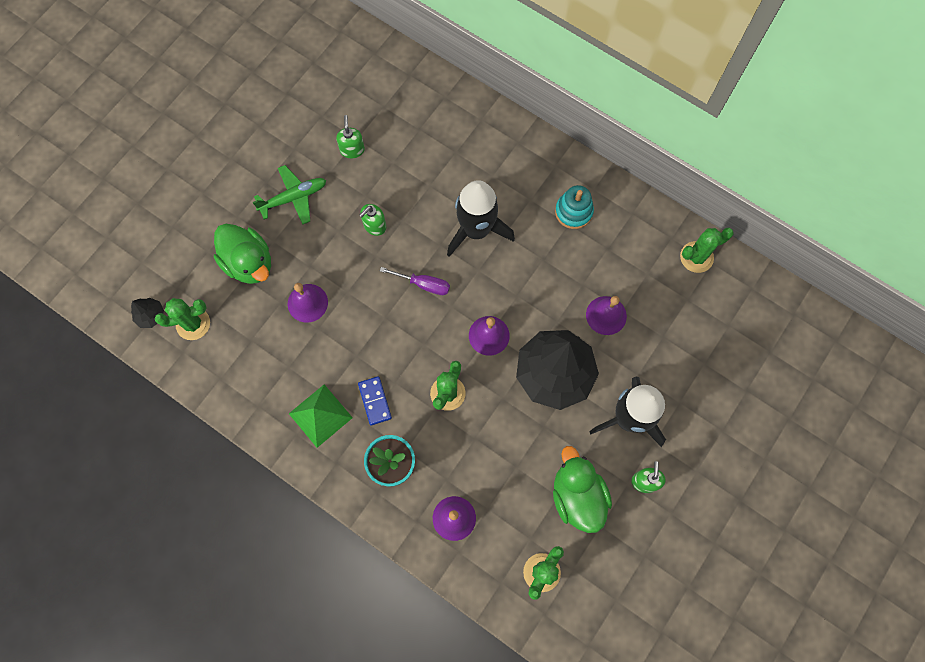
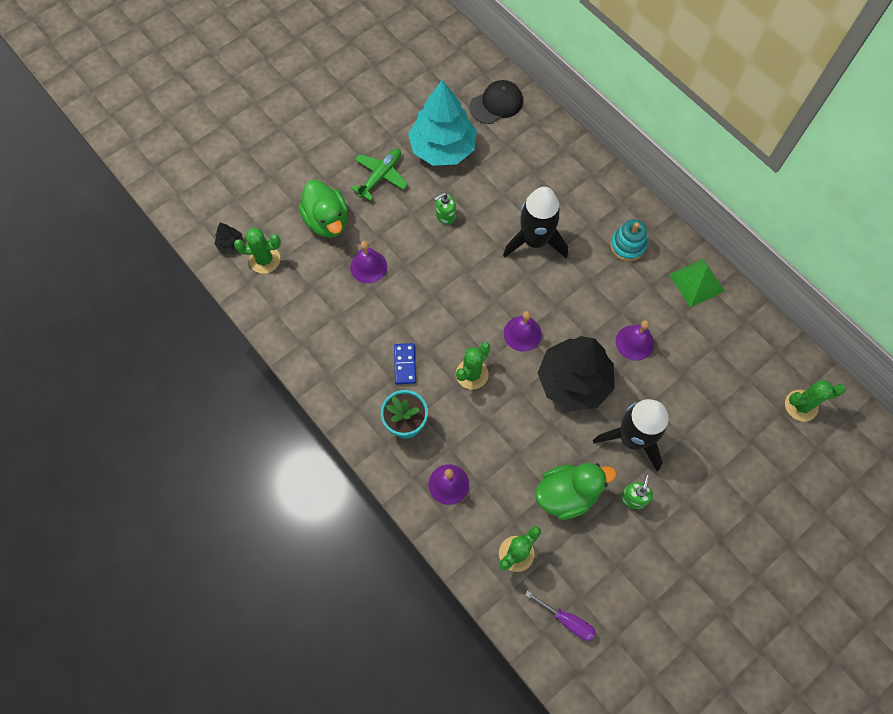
camera: 15 degrees right, 5 degrees down
(293, 198) = (380, 176): green plane -> green plane turned 45 degrees counterclockwise
(320, 415) = (353, 364): green pyramid -> green pyramid (696, 282)
(352, 149) = (442, 148): green soap dispenser -> turquoise tree
(397, 86) = (496, 104): none -> black cap
(423, 284) = (475, 275): purple screwdriver -> purple screwdriver (566, 620)
(577, 496) = (567, 494): green duck -> green duck turned 75 degrees clockwise
(696, 257) = (732, 312): green cactus -> green cactus (801, 405)

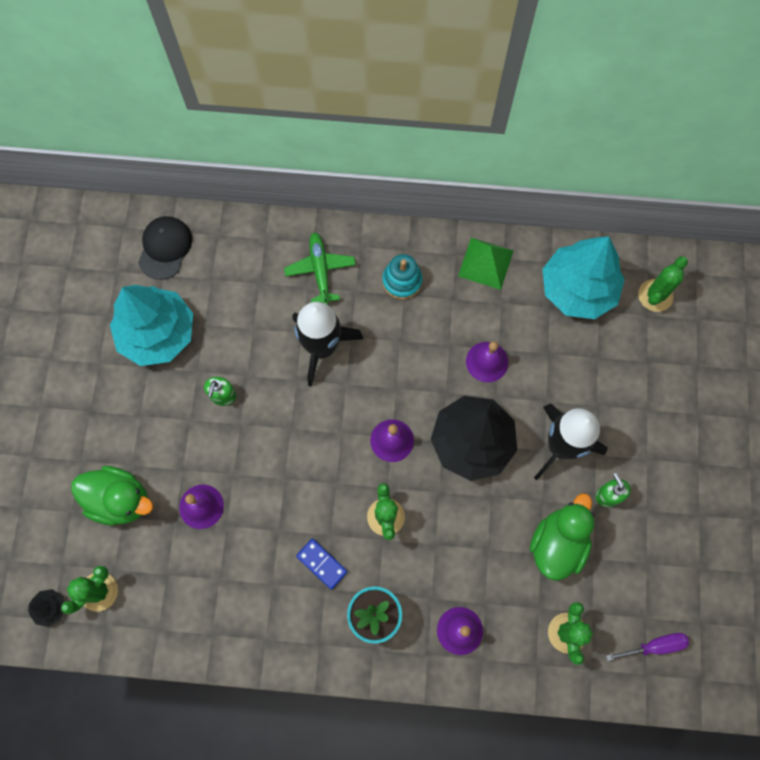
camera: 45 degrees left, 5 degrees up
(380, 176) = (127, 411): green plane -> green plane (320, 270)
(746, 353) = (577, 289): none -> turquoise tree

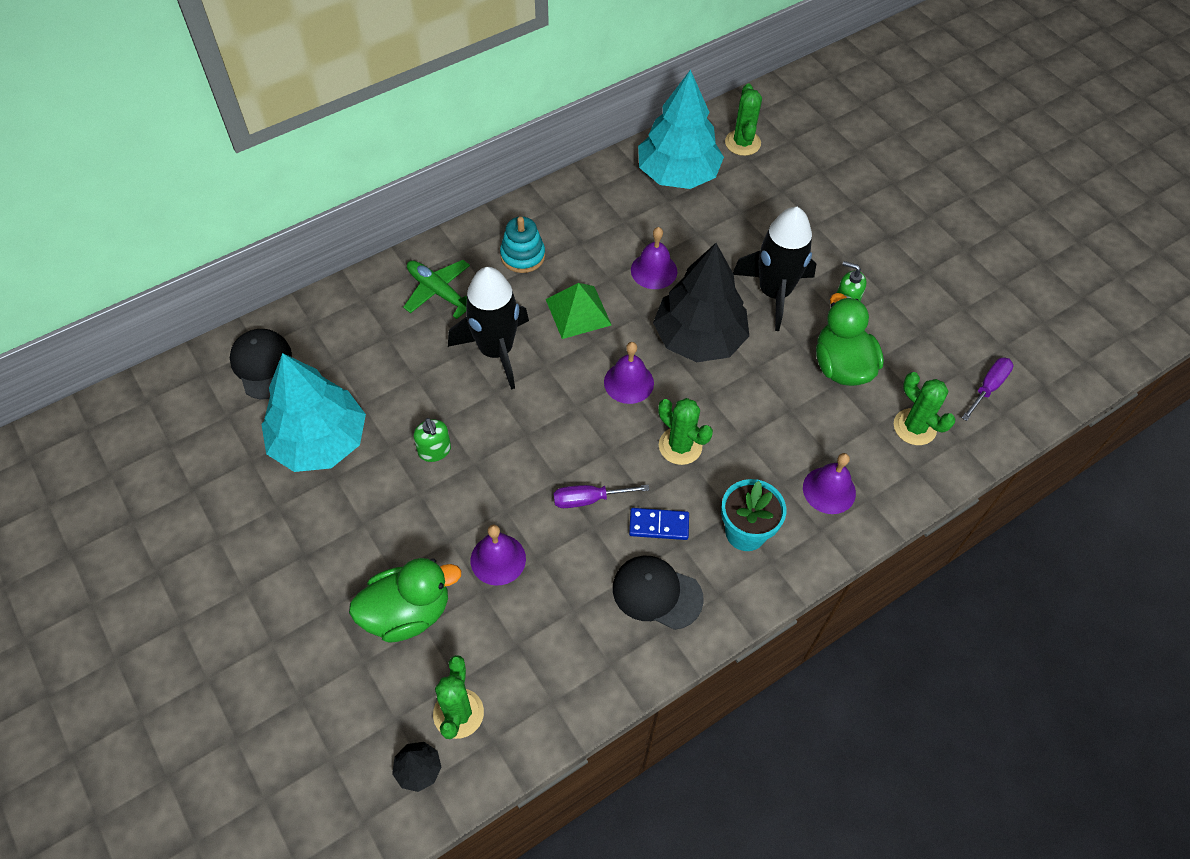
camera: 40 degrees left, 15 degrees down
(280, 610) = (657, 593): none -> black cap
(292, 509) = (589, 499): none -> purple screwdriver
(485, 263) = (583, 200): green pyramid -> green pyramid (578, 312)

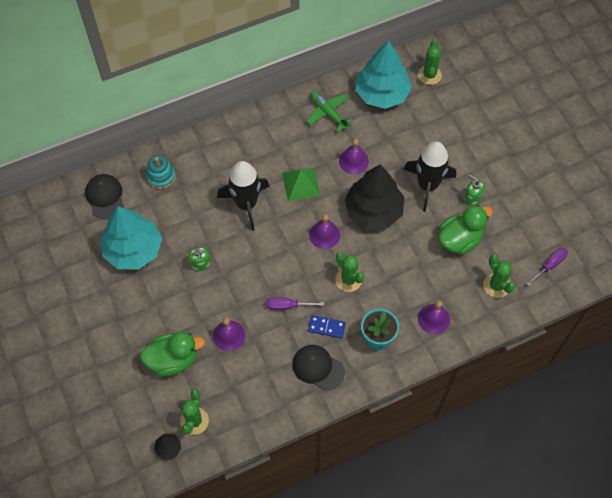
camera: 10 degrees right, 5 degrees up
(439, 292) = (216, 160): green plane -> green plane (328, 113)
(522, 256) = (272, 141): turquoise stacking toy -> turquoise stacking toy (161, 176)
(841, 366) = (459, 240): green duck -> green duck turned 60 degrees clockwise

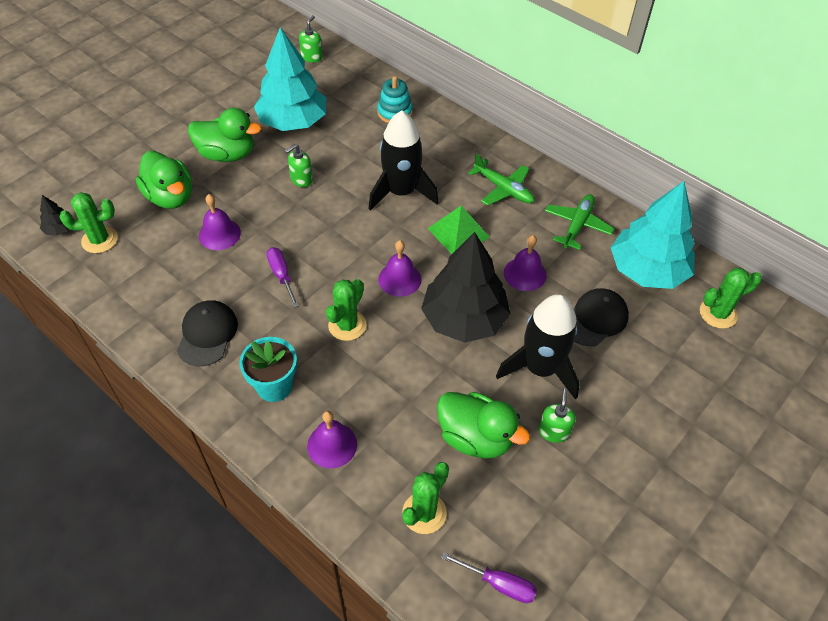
camera: 65 degrees right, 10 degrees down
(61, 211) = (312, 57): none -> green soap dispenser
(105, 197) = (345, 81): black cap -> black cap (595, 319)
(146, 307) = (227, 154): none -> green duck
(275, 140) = (503, 189): none -> green plane
(326, 327) = (268, 324): blue domino -> none

